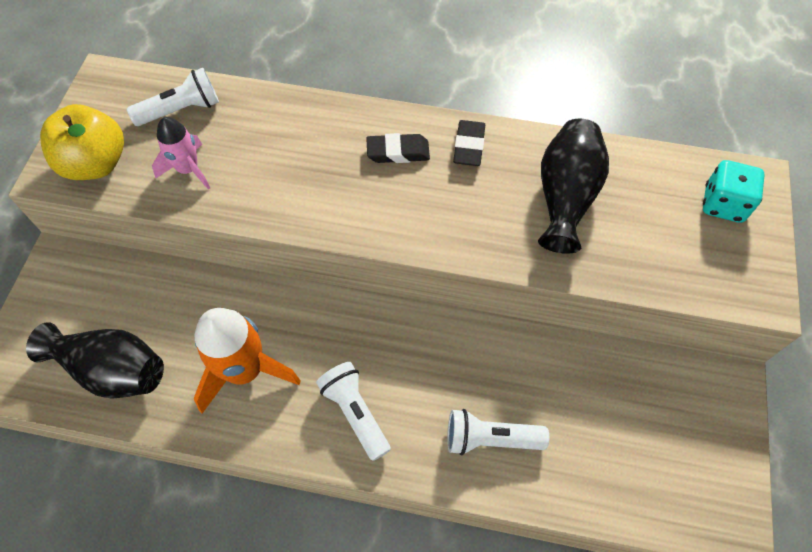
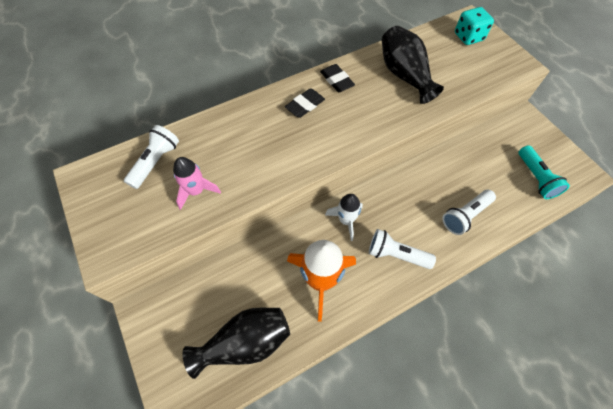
camera: 40 degrees left, 0 degrees up
(96, 163) = (131, 228): yellow apple -> none
(339, 328) = (346, 220): none -> white rocket
(646, 471) = (535, 178): none -> turquoise flashlight

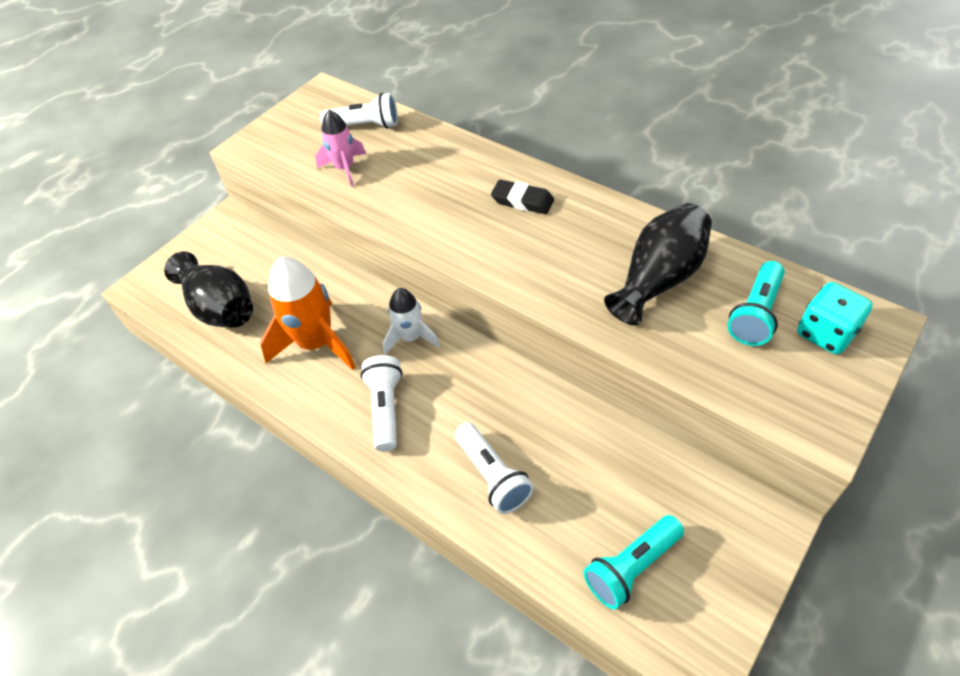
camera: 70 degrees right, 10 degrees down
(336, 81) = (589, 213): black eraser -> none
(446, 53) = (755, 314): none -> turquoise flashlight
(465, 215) = (492, 475): white flashlight -> white flashlight turned 150 degrees counterclockwise

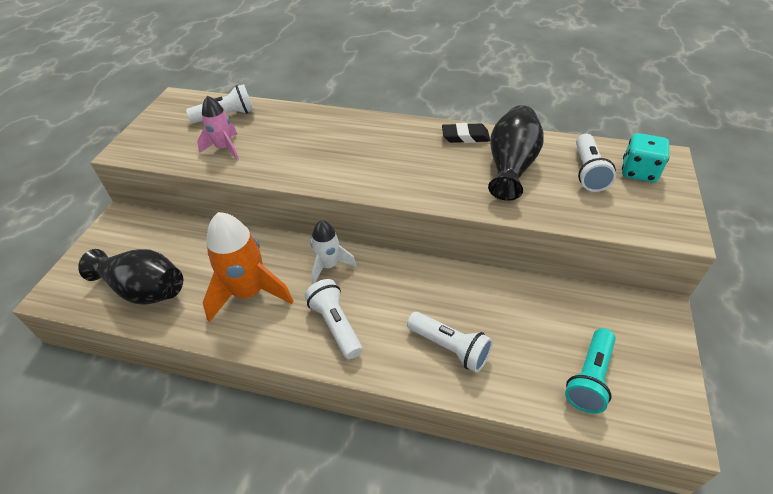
camera: 25 degrees left, 5 degrees down
(522, 201) = (382, 139): black eraser -> black eraser (465, 136)
(755, 314) = (588, 172): turquoise flashlight -> white flashlight

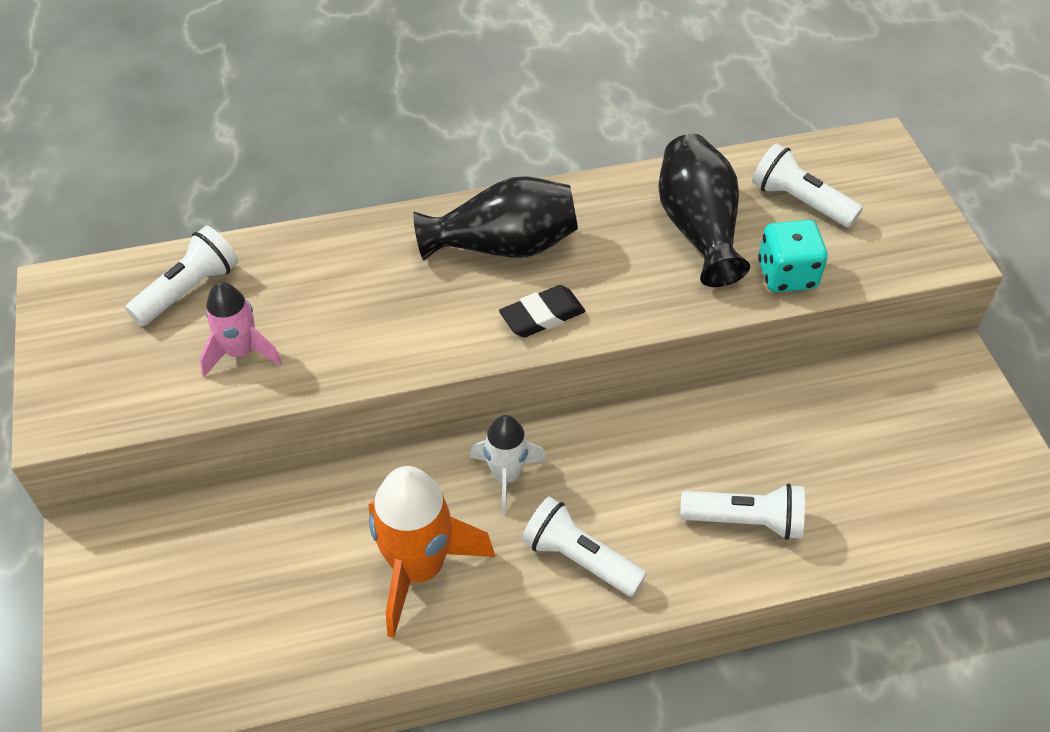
camera: 30 degrees left, 5 degrees up
(144, 290) = (246, 638): black vase -> black vase (503, 246)
(465, 136) = (604, 199): black eraser -> black eraser (542, 316)
(588, 172) = (800, 201): white flashlight -> white flashlight turned 150 degrees clockwise
(589, 377) = (923, 484): turquoise flashlight -> none
(638, 172) = (860, 179): turquoise dice -> turquoise dice (787, 275)

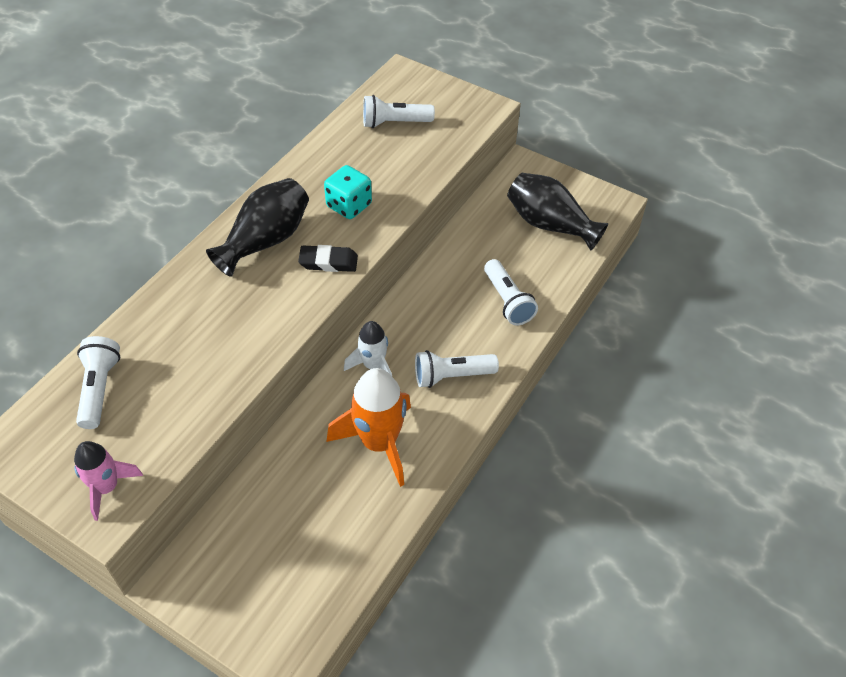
camera: 45 degrees left, 0 degrees up
(241, 352) = (177, 398): pink rocket -> pink rocket (107, 487)
(542, 316) = (328, 262): black eraser -> black eraser turned 75 degrees clockwise
(698, 228) = (359, 167): black vase -> black vase (550, 224)
(745, 521) = (507, 301): white flashlight -> white flashlight turned 105 degrees clockwise
(787, 275) = (427, 163): turquoise dice -> turquoise dice (349, 206)

